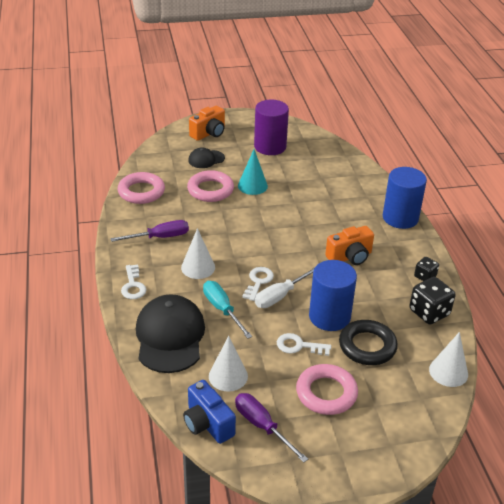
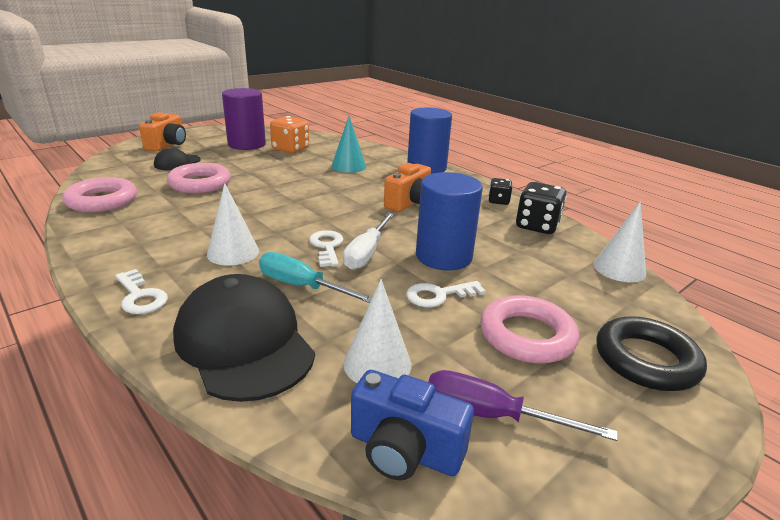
camera: 30 degrees left, 10 degrees down
(160, 237) = (155, 236): purple screwdriver -> none
(252, 186) = (250, 172): turquoise cone -> turquoise cone (348, 166)
(301, 162) = (290, 149): none -> orange dice
(367, 346) = (514, 271): black ring -> black ring (646, 360)

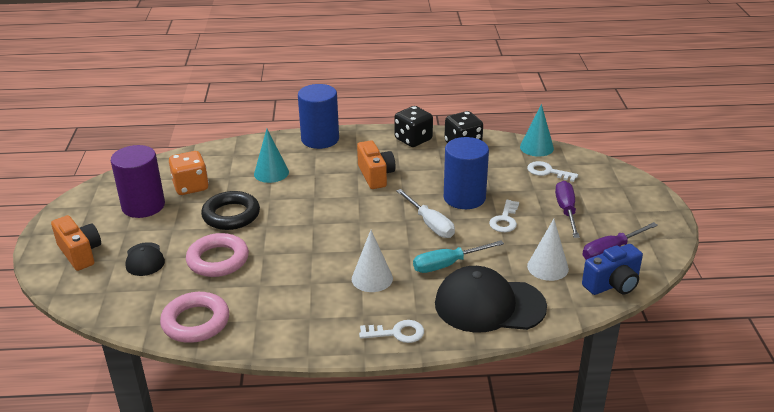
camera: 50 degrees left, 5 degrees up
(327, 247) = (405, 236): white key -> white key (547, 172)
(498, 201) = (413, 139): black dice -> black dice, size x1.71
(526, 336) = (566, 211): pink ring -> purple screwdriver
(619, 269) = (536, 147): white cone -> turquoise cone
(646, 360) = (612, 188): black ring -> black ring (231, 215)

